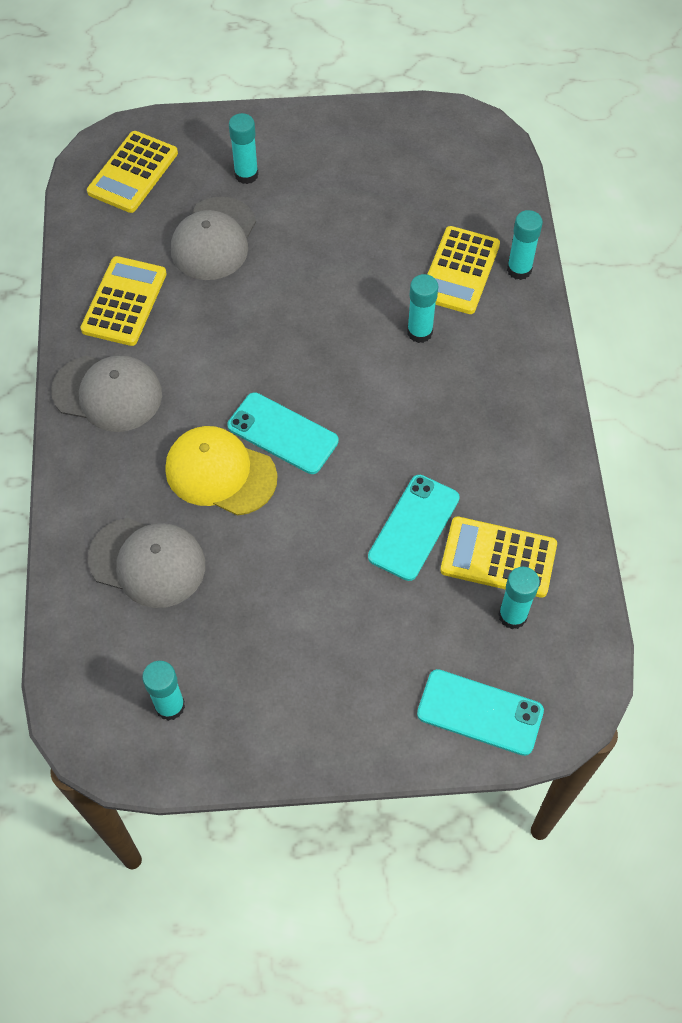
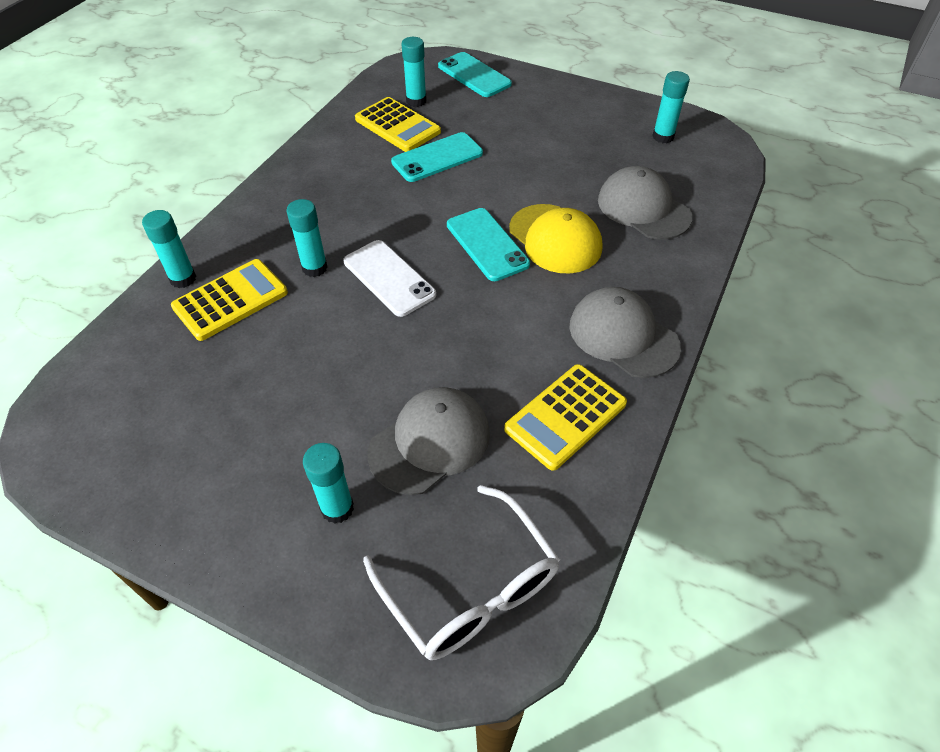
camera: 150 degrees left, 10 degrees down
(133, 173) = (470, 587): yellow calculator -> white glasses
(346, 353) = (389, 278): none -> white phone

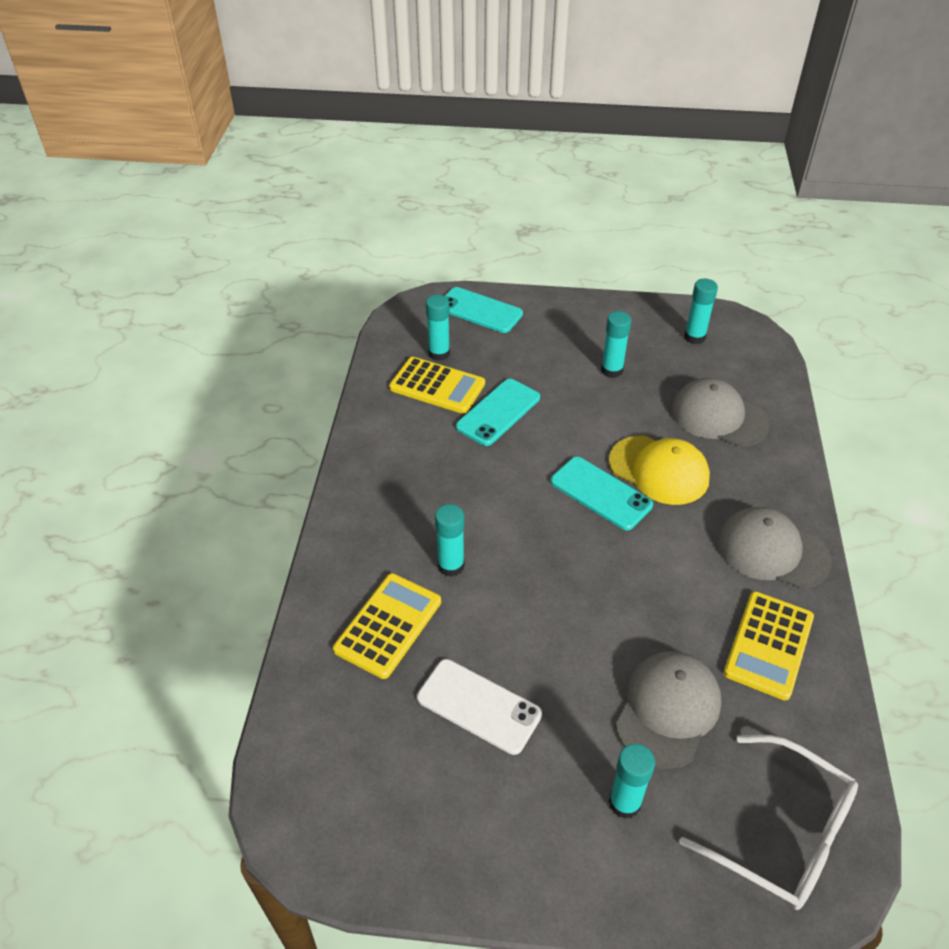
camera: 20 degrees left, 5 degrees down
(183, 279) = (323, 617): turquoise glue stick -> turquoise glue stick (612, 370)
(389, 278) = (530, 555): white phone -> white phone (479, 706)

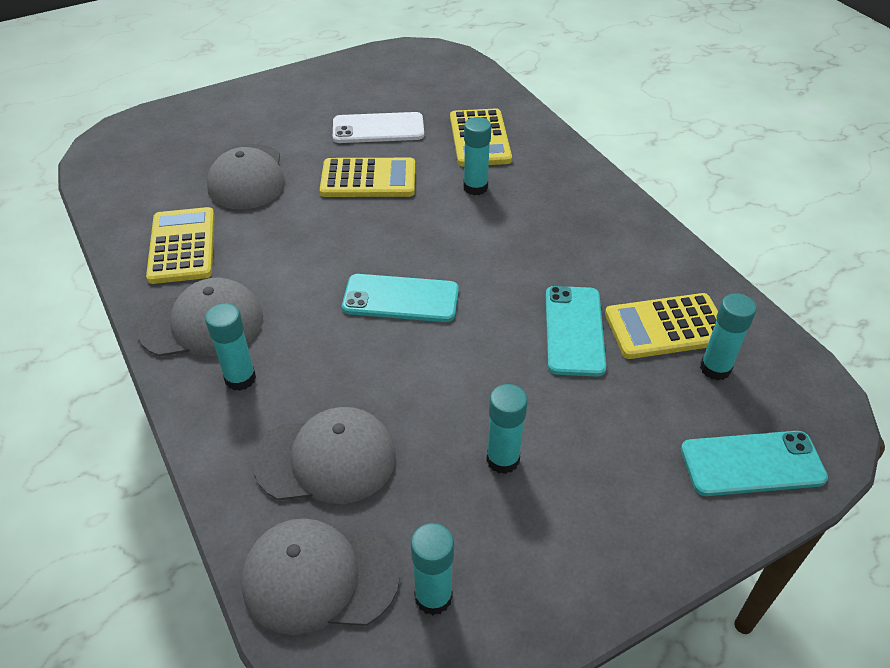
camera: 145 degrees right, 0 degrees up
(542, 633) = (368, 179): none -> yellow calculator
(624, 803) = (252, 127): turquoise glue stick -> turquoise glue stick (240, 378)
(659, 470) = (358, 351): yellow cap -> none
(750, 368) = (320, 577): none -> grey cap
(782, 833) = (142, 152): white glasses -> none

